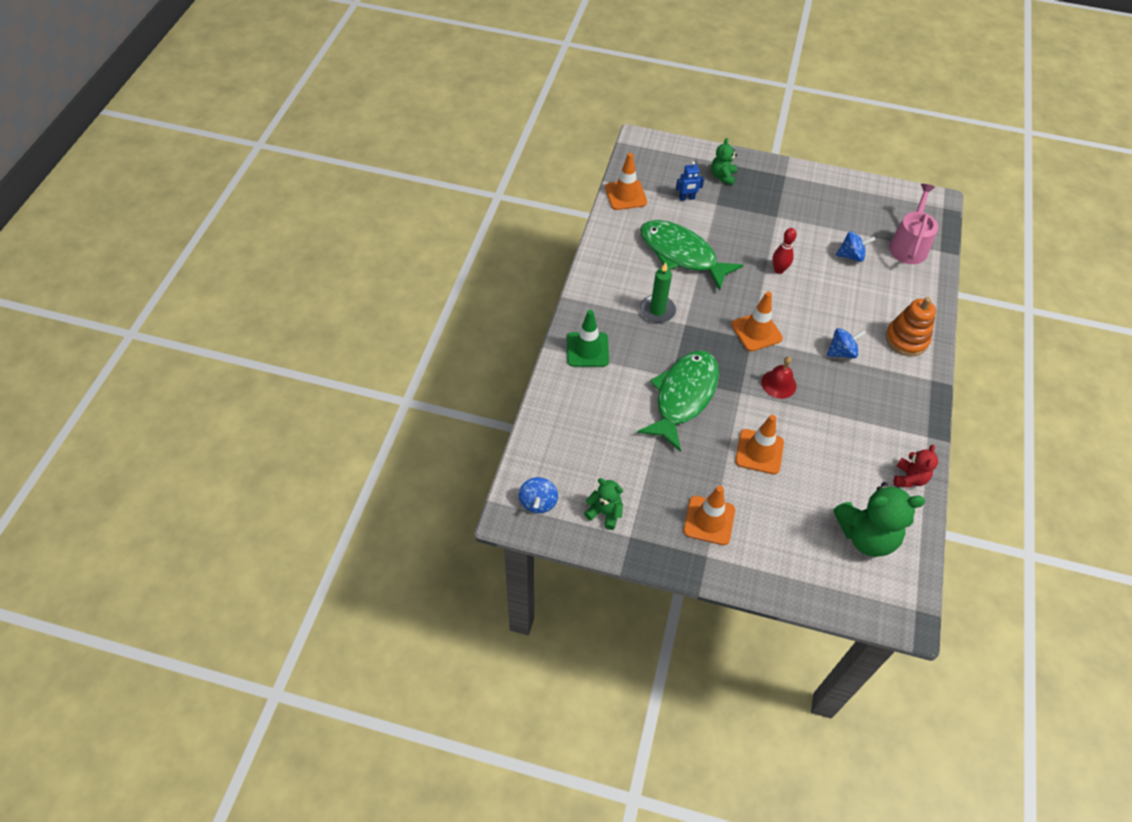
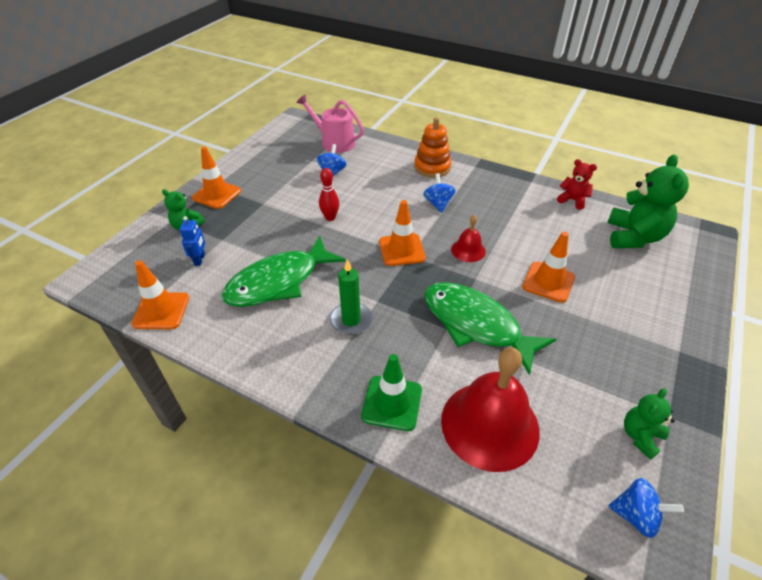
camera: 75 degrees left, 10 degrees down
(586, 412) = (489, 424): none -> red bell
(709, 520) = (635, 339): orange traffic cone -> orange traffic cone (217, 194)

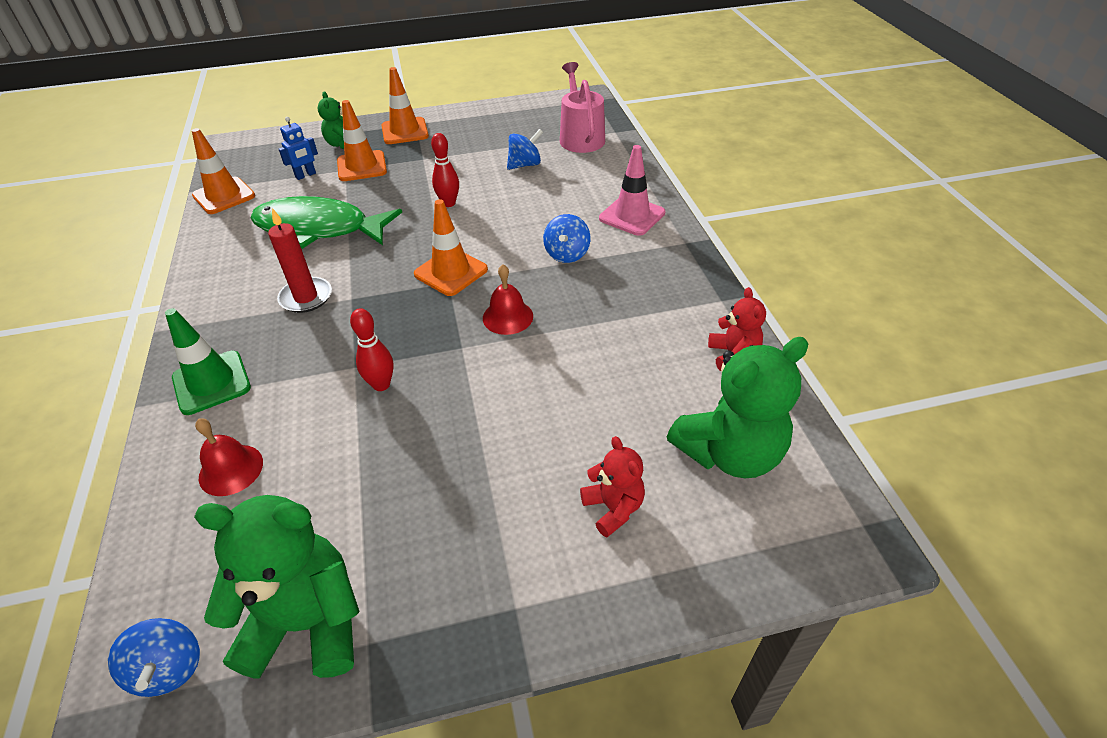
camera: 50 degrees right, 0 degrees up
(351, 320) = (306, 297): green candle -> red candle
(432, 167) = (632, 216): orange stacking toy -> pink traffic cone
(438, 204) = (567, 254): blue spinning top -> blue spinning top turned 150 degrees clockwise
(476, 324) = (381, 385): green fish -> red bowling pin
(489, 424) = (231, 469): red bell -> red bell, size x0.48
(548, 282) = (523, 409): orange traffic cone -> orange traffic cone (362, 166)
(640, 288) = (613, 508): none -> red teddy bear
(640, 436) = (307, 623): green teddy bear -> green teddy bear, size x1.85

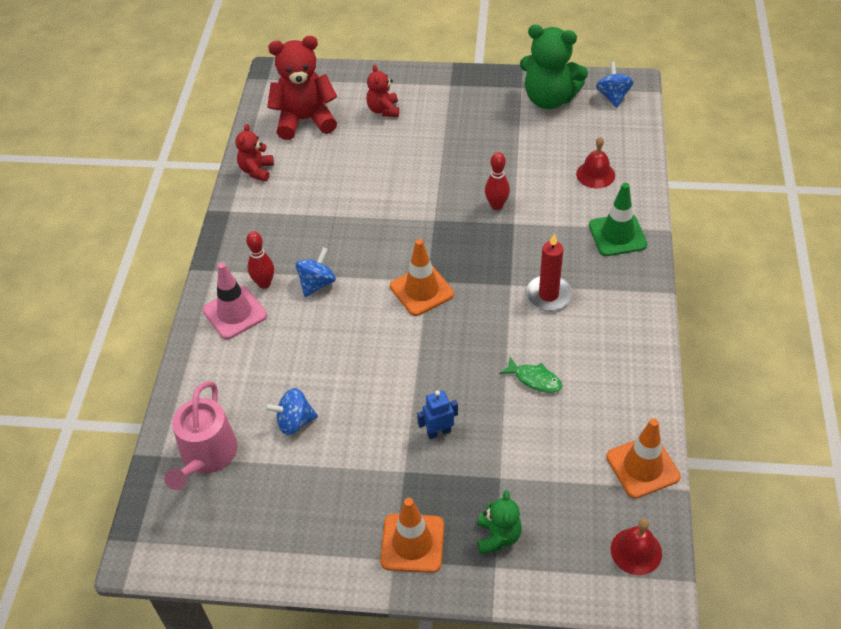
camera: 160 degrees left, 5 degrees up
(306, 175) = (547, 479): blue robot -> blue robot (439, 432)
(319, 228) = (534, 379): green fish -> green fish, size x0.41
(362, 166) = (479, 477): orange traffic cone -> none
(449, 203) = (397, 380): red bowling pin -> red bowling pin (264, 283)
(508, 317) = (392, 236): red bell -> red bell (636, 551)
(729, 453) = (305, 120): green teddy bear -> red teddy bear

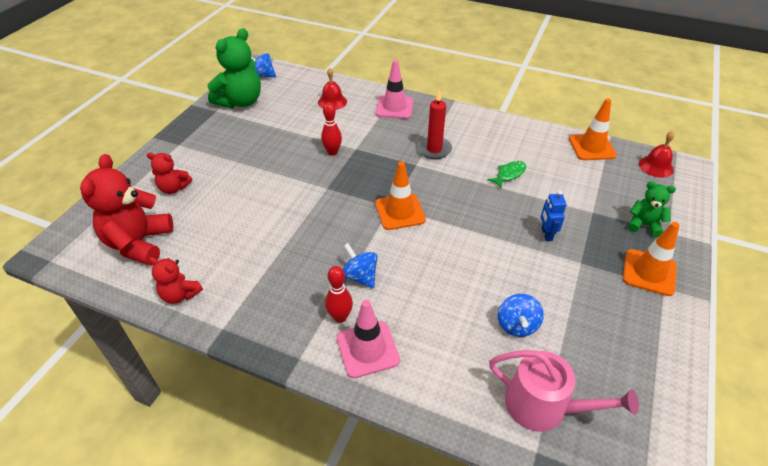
camera: 75 degrees left, 5 degrees down
(617, 235) = (394, 107): green traffic cone -> pink traffic cone

